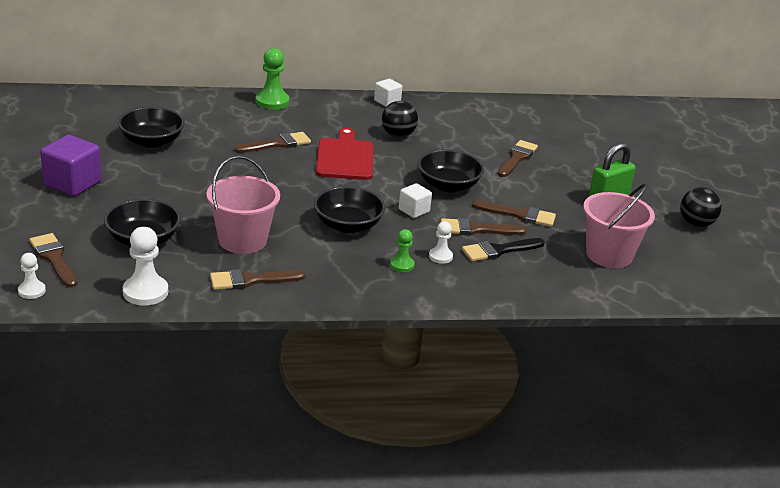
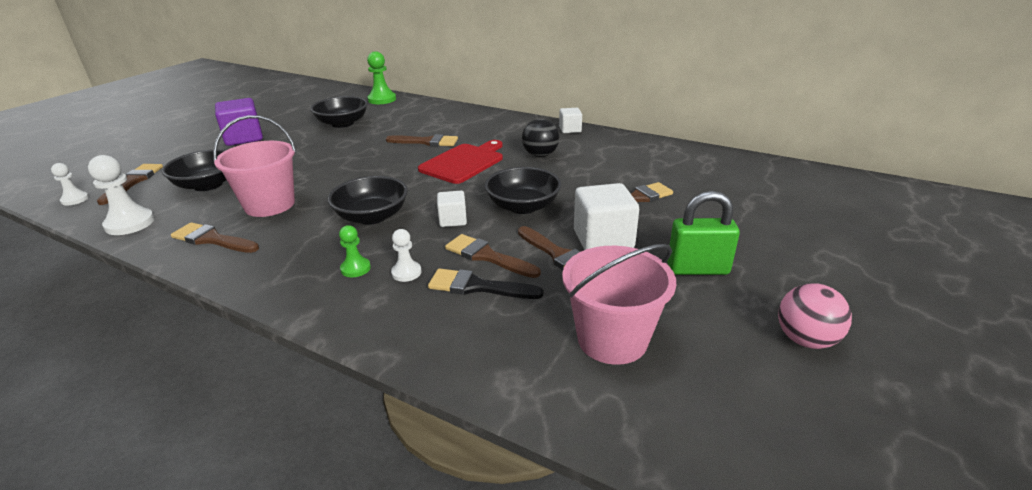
camera: 40 degrees right, 0 degrees up
(272, 101) = (473, 114): green pawn -> green pawn (382, 99)
(533, 196) = (603, 240): none -> white cube
(696, 224) = (805, 340): black ball -> pink ball

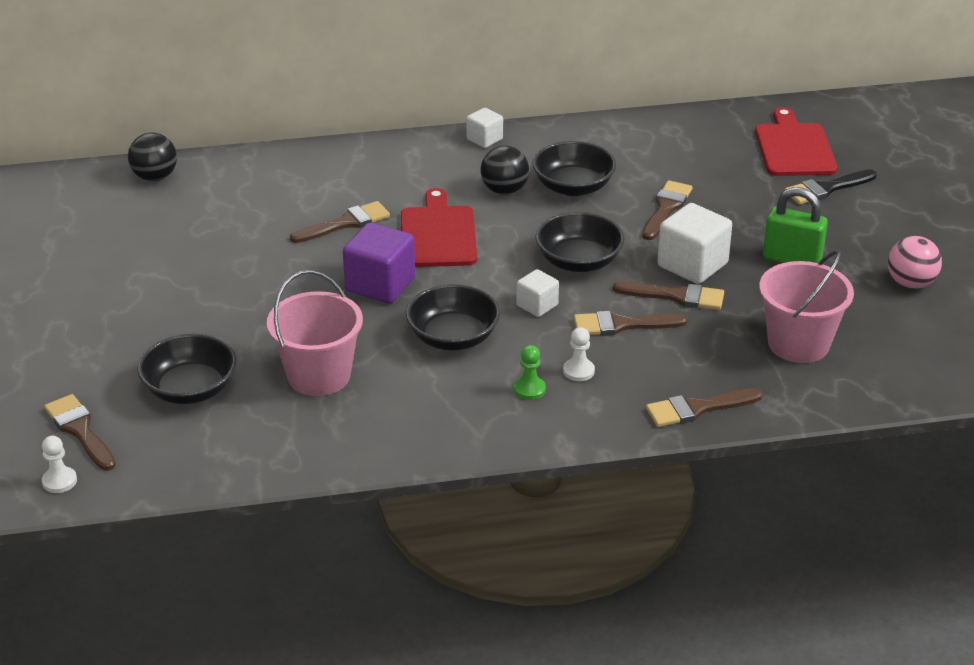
camera: 40 degrees left, 5 degrees up
(130, 223) = (204, 466): white pawn -> none
(212, 239) = (337, 434): brown brush -> brown brush (697, 409)
(244, 138) = (86, 315): purple cube -> purple cube (380, 285)
(342, 123) = (179, 238): black bowl -> black bowl (573, 187)
(382, 99) = (155, 177): green pawn -> black ball
(477, 287) = (653, 353): black brush -> black brush (826, 189)
(697, 269) = (792, 259): green padlock -> green padlock turned 60 degrees clockwise
(799, 197) = (794, 148): none -> red cutting board

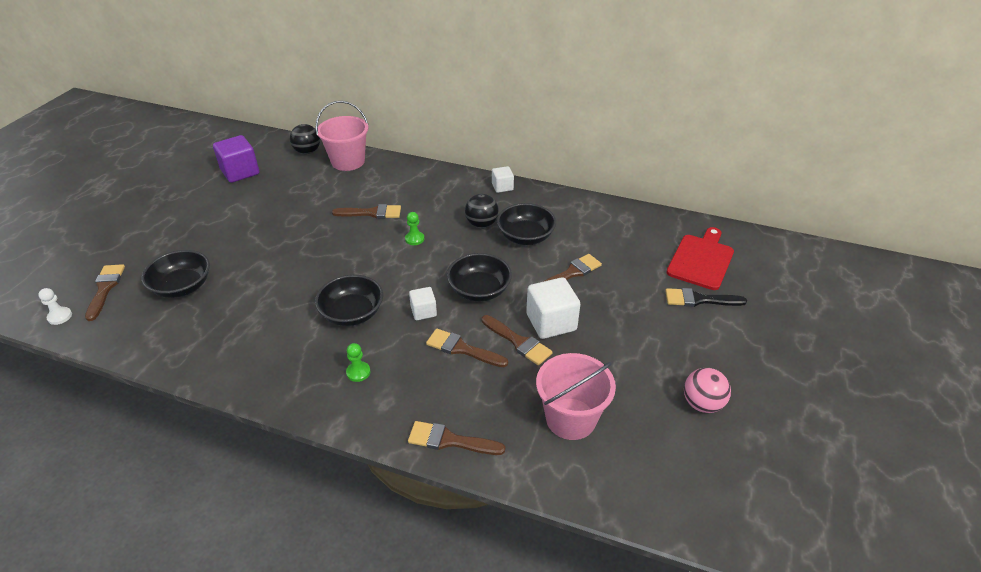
camera: 30 degrees right, 5 degrees up
(319, 376) = (253, 307): pink bucket -> pink bucket (348, 161)
(380, 285) = (349, 260): purple cube -> purple cube (240, 172)
(438, 234) = (414, 239): red cutting board -> green pawn
(578, 371) = (401, 372): white pawn -> none
(792, 259) = (626, 346): green padlock -> none

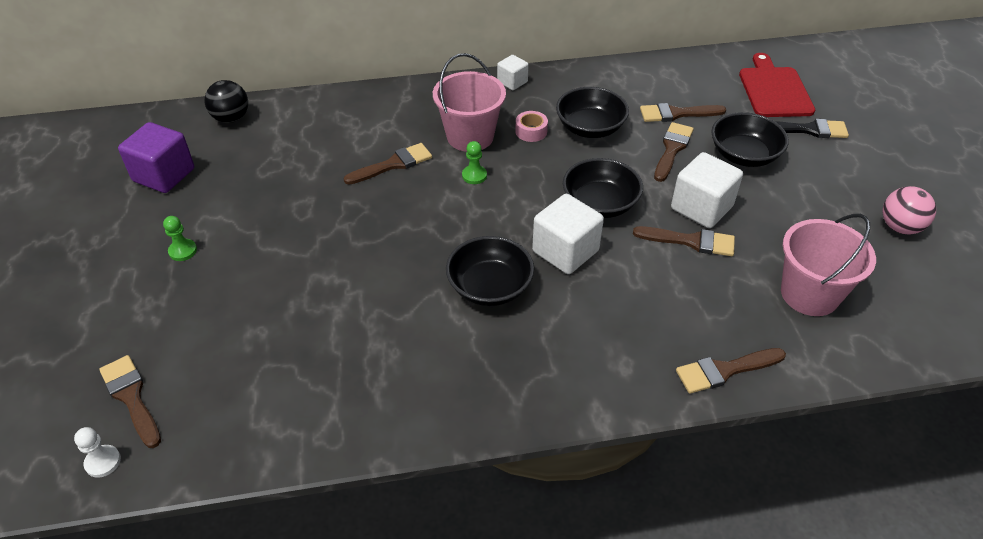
camera: 30 degrees left, 5 degrees up
(182, 286) = (242, 347): black bowl -> black bowl (744, 155)
(348, 161) = (298, 113): pink bucket -> pink bucket (470, 136)
(358, 372) = (563, 347): green pawn -> green pawn (183, 251)
(423, 311) = (565, 251): white cube -> white cube, size x1.76
(462, 349) = (644, 273): brown brush -> brown brush (676, 114)
(481, 224) = (531, 131): black ball -> pink tape
(699, 299) = (808, 130): black brush -> black brush turned 150 degrees counterclockwise

